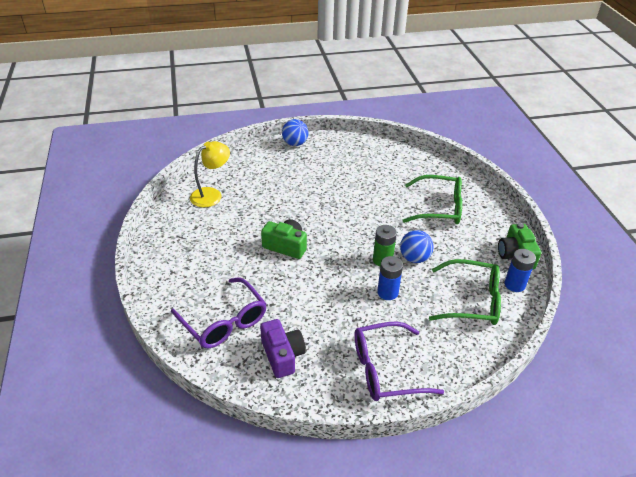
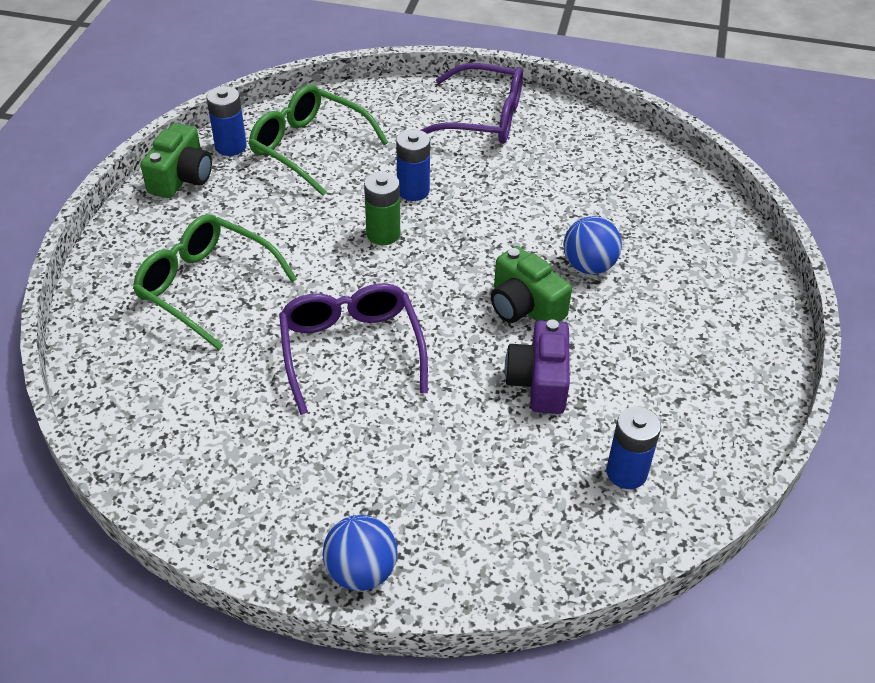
camera: 155 degrees left, 5 degrees up
(211, 194) = (626, 472): yellow lamp -> blue battery
(224, 322) = (667, 226): purple glasses -> purple glasses (351, 350)
(282, 355) = (601, 166): purple camera -> purple camera (539, 381)
(414, 258) = (332, 221): blue ball -> blue ball (589, 266)

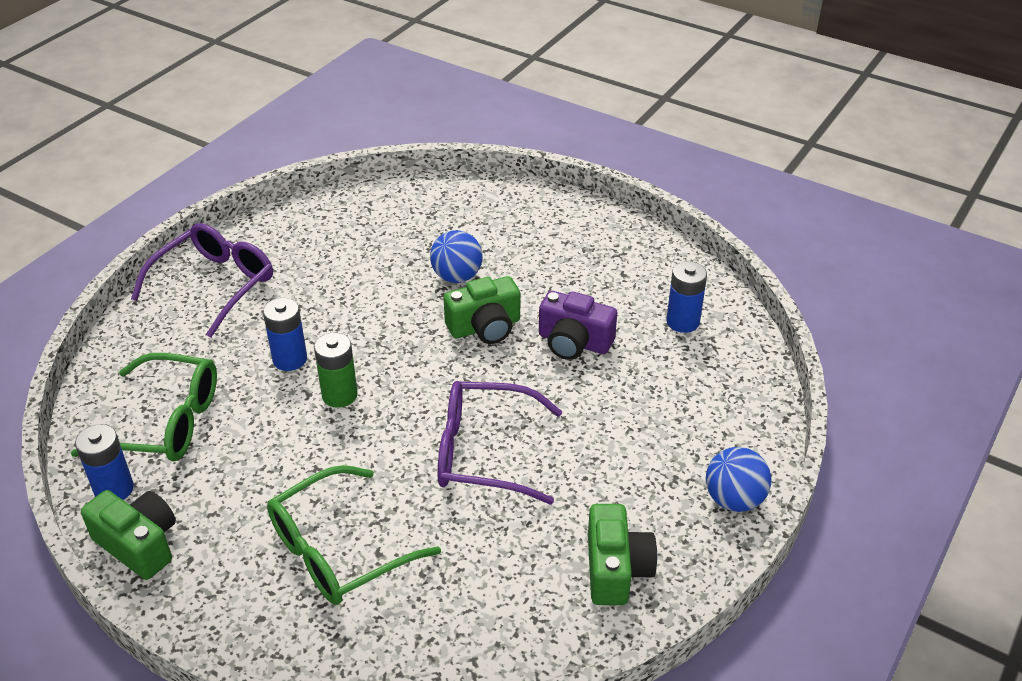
camera: 70 degrees left, 5 degrees down
(236, 485) = (616, 569): none -> green camera
(309, 147) = (165, 422): green glasses -> green glasses turned 135 degrees counterclockwise

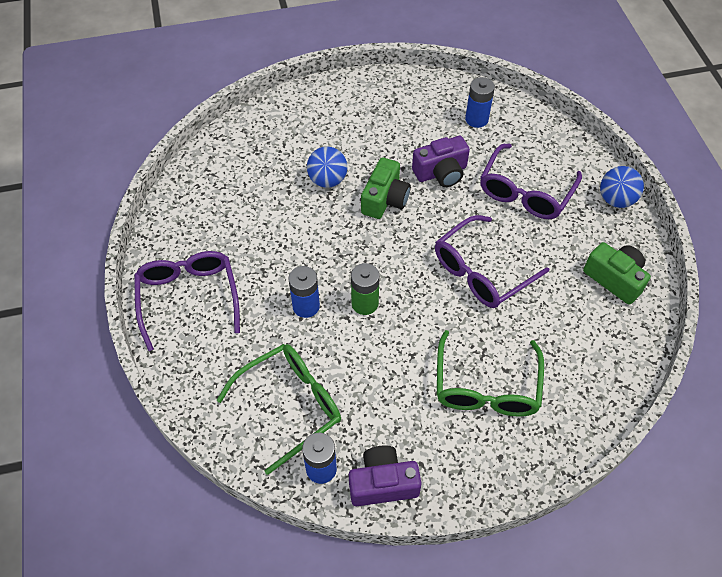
camera: 45 degrees left, 15 degrees up
(139, 544) = (383, 483): green camera -> purple camera
(637, 419) = (525, 192): none -> purple glasses

